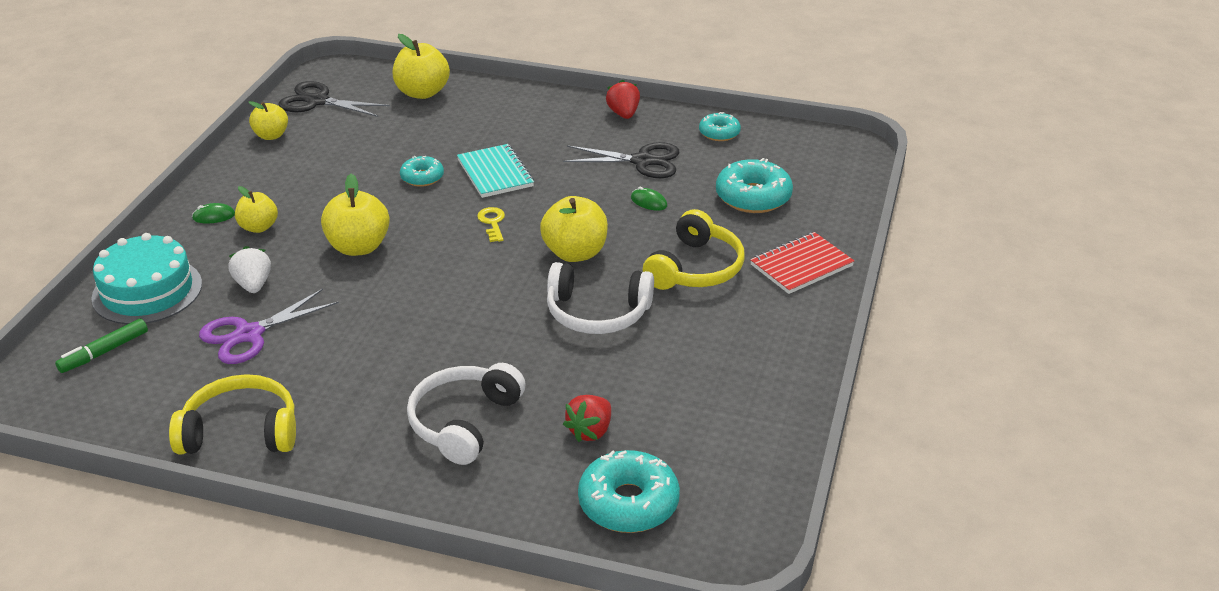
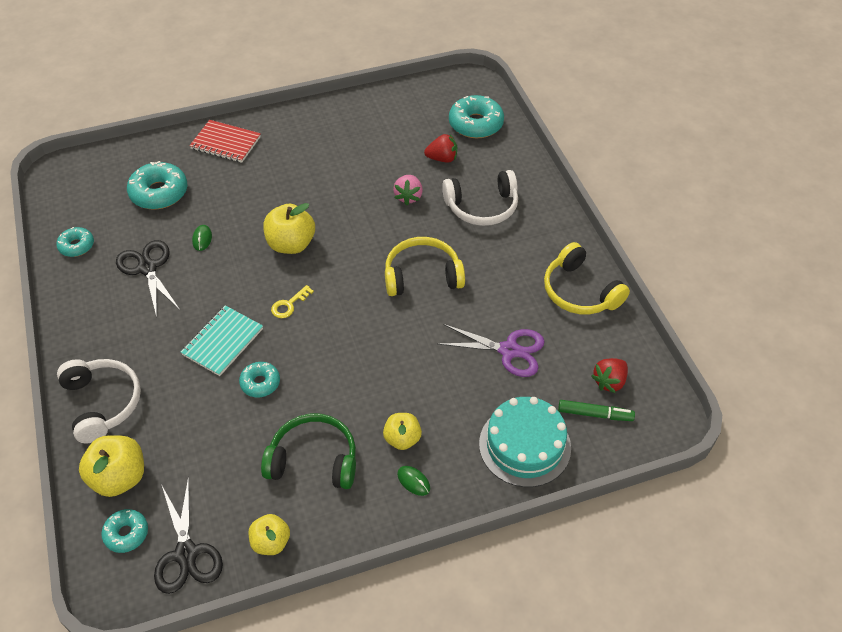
camera: 125 degrees left, 15 degrees up
(253, 285) = (464, 388): white strawberry -> none
(308, 177) = (314, 459): none -> green headphones
(358, 247) = (375, 360): yellow apple -> none
(370, 84) = (126, 533): none -> turquoise donut
(552, 368) = (408, 197): none -> pink strawberry
(597, 313) = (344, 203): white headphones -> white headphones (103, 403)
(623, 114) = (78, 314): red strawberry -> red strawberry (609, 381)
(695, 268) = (264, 183): yellow headphones -> yellow headphones (422, 275)

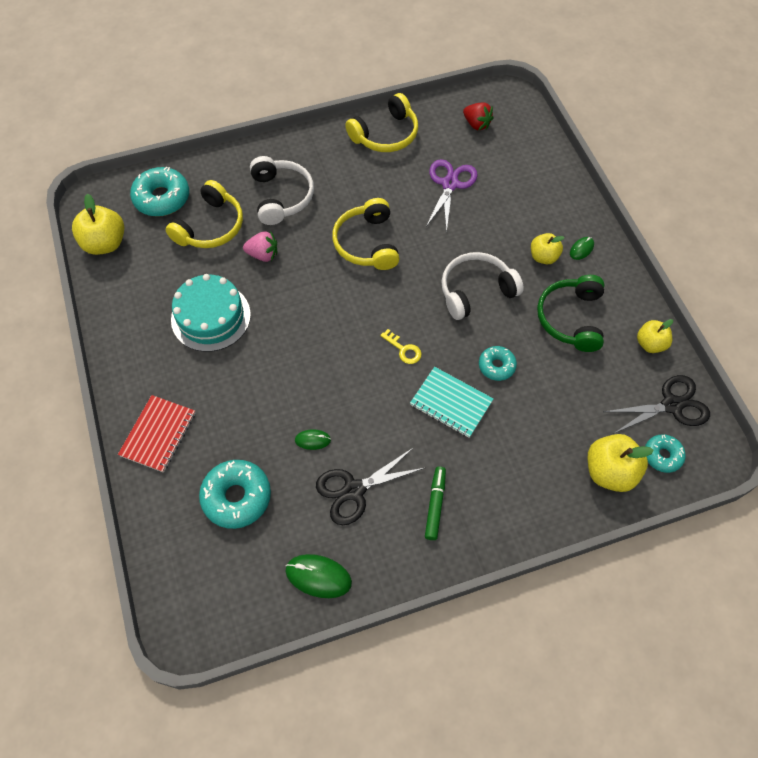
camera: 90 degrees left, 10 degrees up
(77, 246) = (318, 576): turquoise donut -> green mouse
(103, 403) = (531, 503): white headphones -> white headphones (476, 291)
(291, 244) = (324, 353): yellow apple -> yellow apple (105, 243)
(442, 158) = (210, 226): red strawberry -> yellow headphones
(524, 445) = (540, 179): turquoise cake -> turquoise cake (211, 317)
(595, 414) = (507, 135): green marker -> green marker (435, 505)

